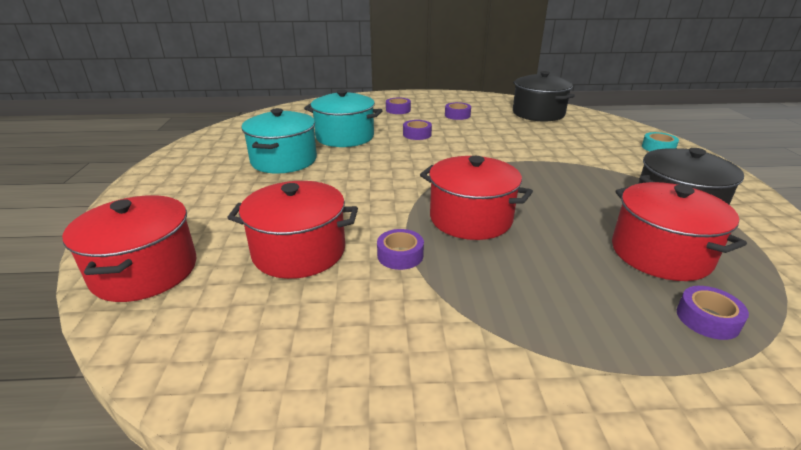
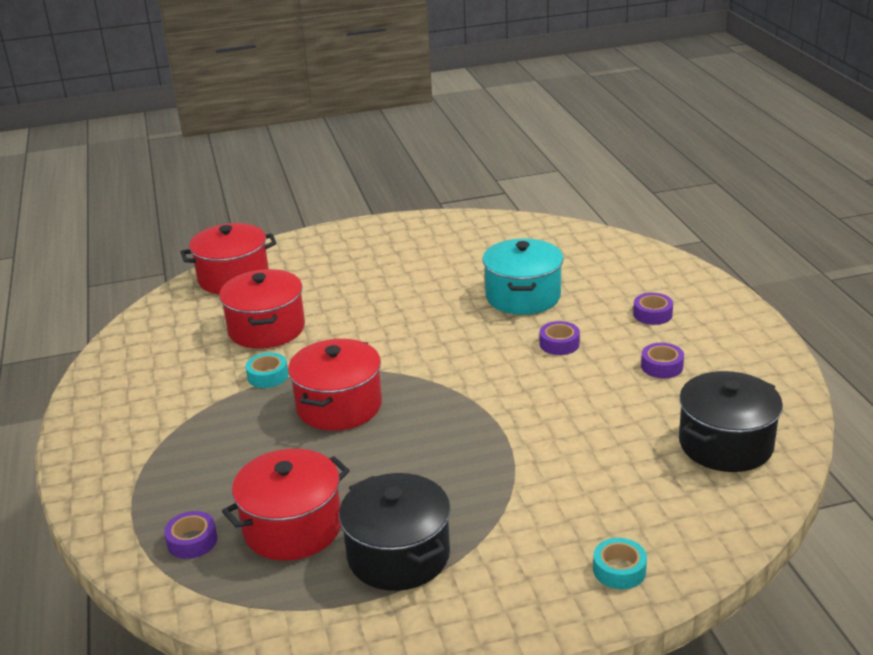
camera: 80 degrees right, 0 degrees up
(284, 160) = (437, 277): turquoise pot -> none
(400, 255) = (268, 376): purple tape -> turquoise tape

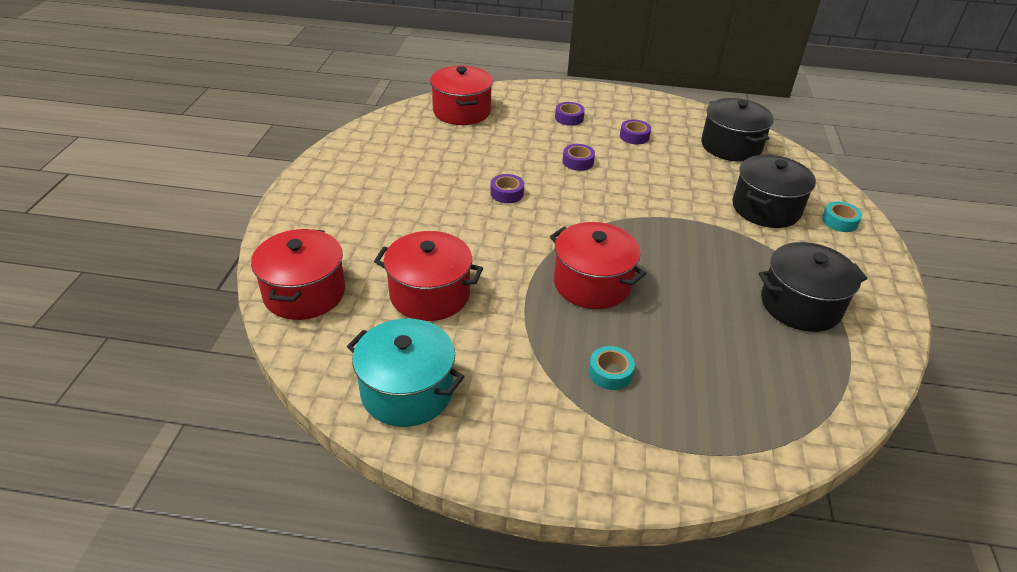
camera: 70 degrees left, 10 degrees up
(192, 541) = (747, 416): purple tape -> purple tape (507, 193)
(268, 376) = (515, 313): turquoise tape -> turquoise tape (610, 373)
(292, 527) = (749, 351): red pot -> red pot (461, 111)
(523, 296) = (499, 155): turquoise pot -> turquoise pot (407, 391)
(590, 499) = (766, 208): none -> black pot

